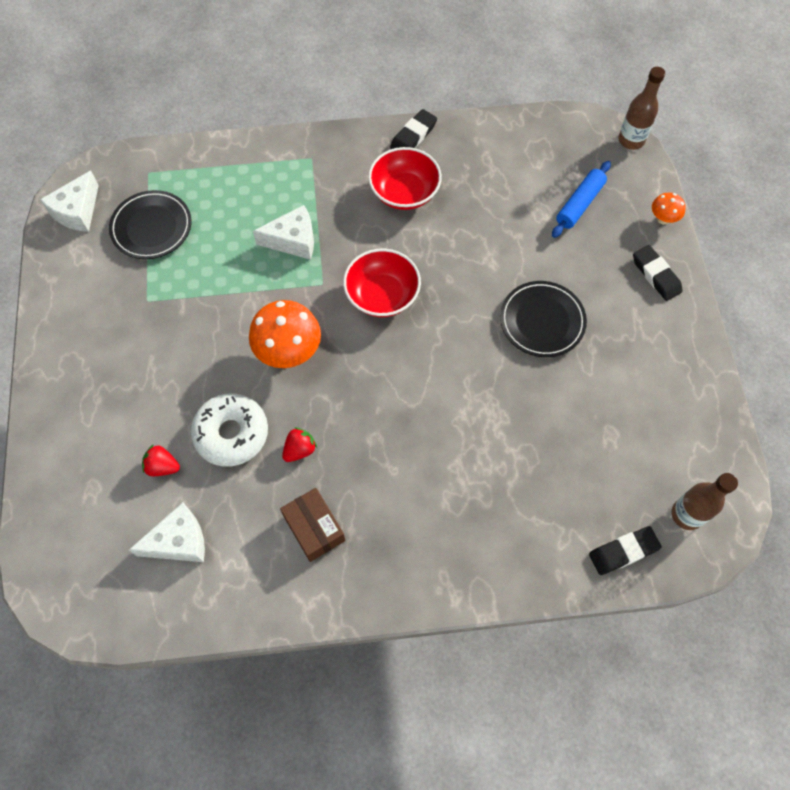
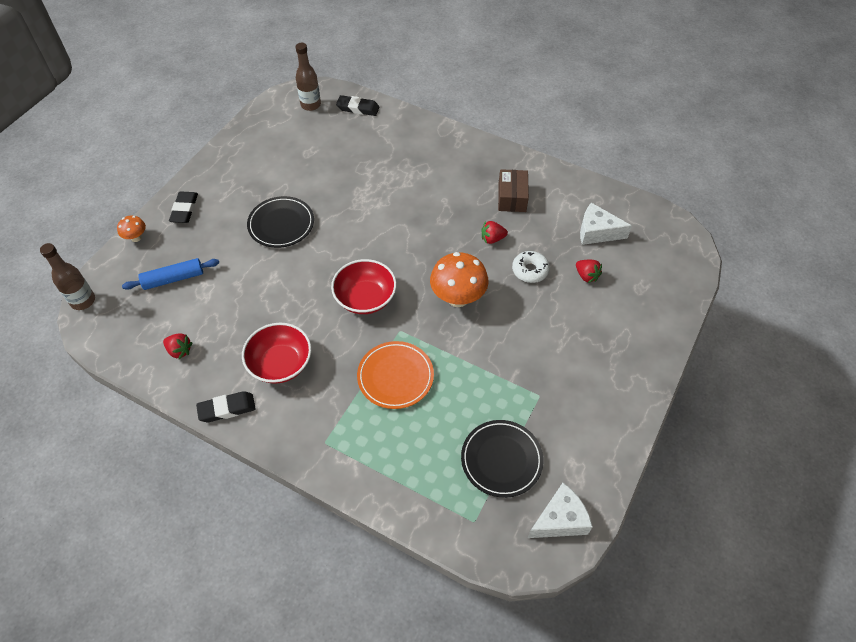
camera: 145 degrees left, 10 degrees down
(231, 433) = (530, 270): white donut -> white donut, size x0.64
(293, 240) = (395, 377): white cheese -> orange plate
(501, 152) = (179, 350): none -> red strawberry

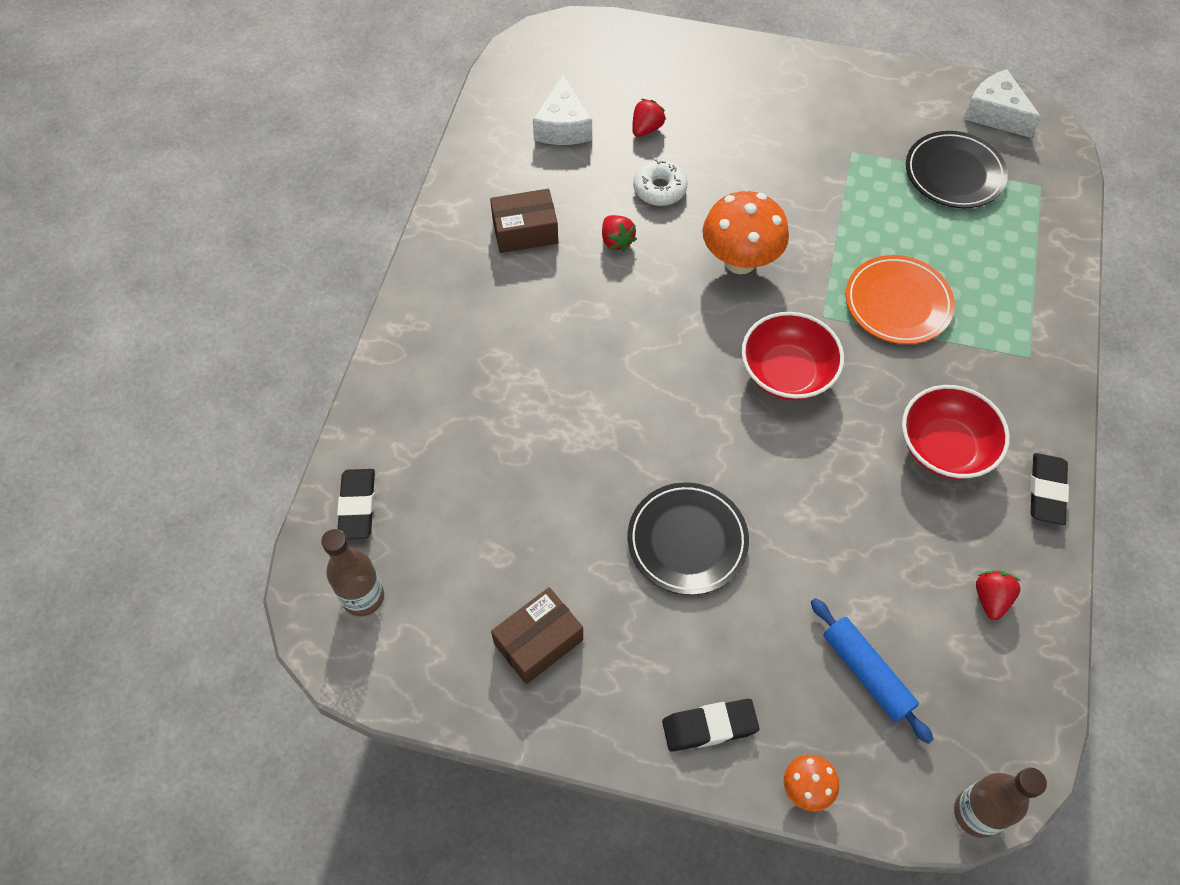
camera: 105 degrees left, 5 degrees up
(227, 409) = (1046, 491): black eraser -> black eraser turned 45 degrees clockwise
(258, 158) = (538, 642): none -> brown box

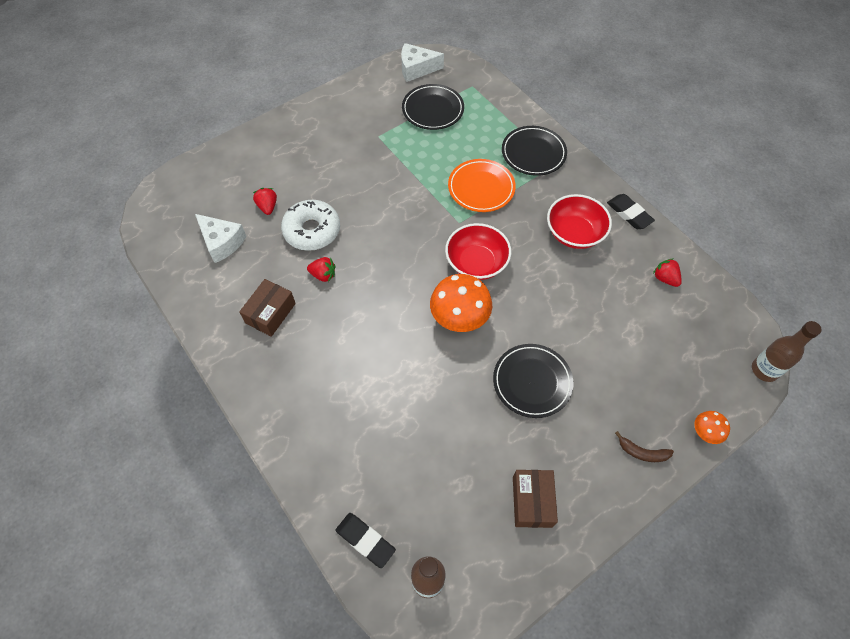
camera: 50 degrees left, 0 degrees up
(659, 189) = (312, 230): white donut -> white donut, size x1.55
(709, 727) = (642, 452): black eraser -> brown banana
(740, 261) = (392, 231): orange mushroom -> orange mushroom (459, 319)
(866, 673) = (664, 359): blue rolling pin -> none
(1015, 321) = (533, 153): none -> black plate

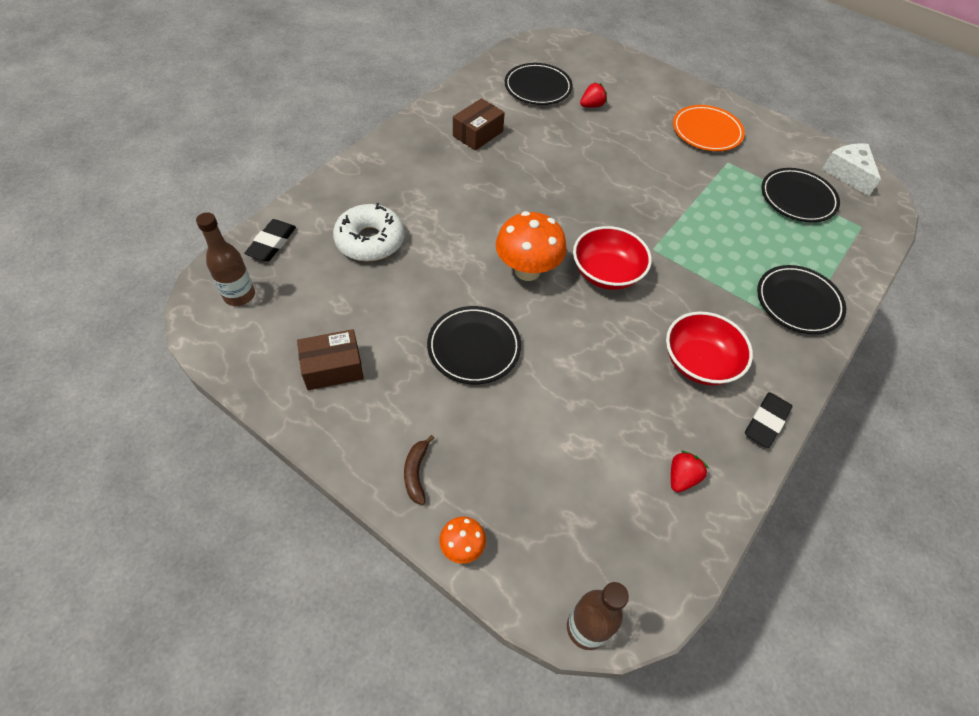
camera: 70 degrees right, 5 degrees down
(222, 242) = (538, 88): white cheese -> black plate
(270, 313) = (478, 134): brown box -> brown box turned 60 degrees counterclockwise
(312, 230) = (580, 140): white donut -> white donut (370, 240)
(323, 275) = (534, 158): red strawberry -> none
(481, 188) = (712, 260): orange plate -> orange plate (706, 132)

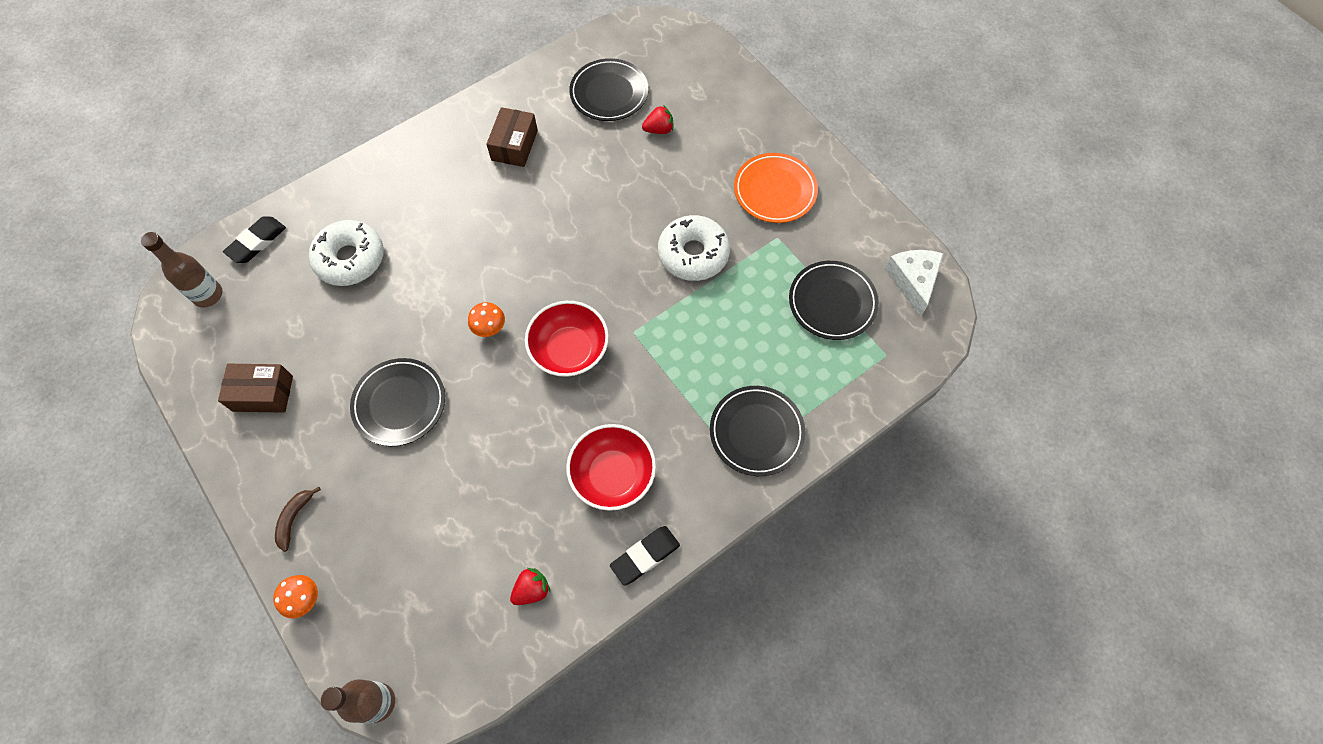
camera: 20 degrees right, 10 degrees up
(478, 134) = (514, 145): brown box -> brown box turned 45 degrees counterclockwise
(527, 270) = (490, 328): orange mushroom -> orange mushroom, size x0.51
(669, 184) = (693, 254): none -> white donut

